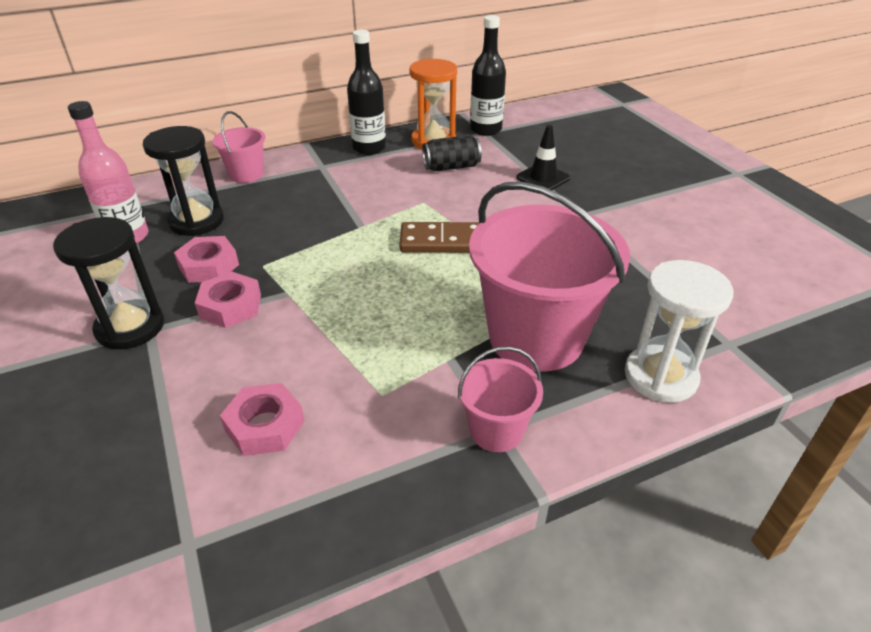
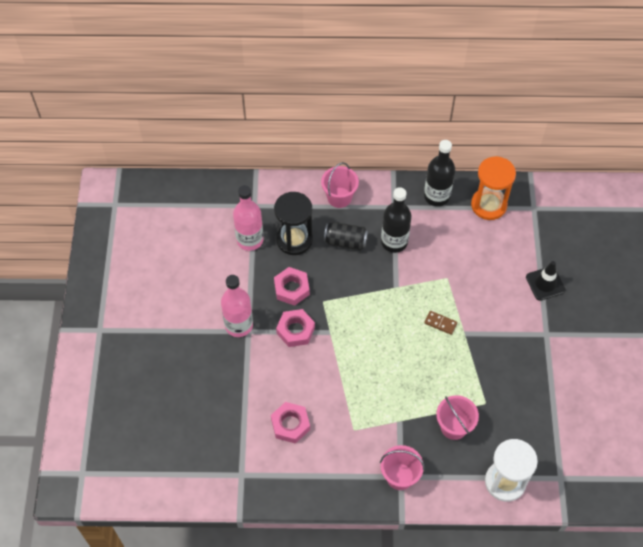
camera: 25 degrees right, 20 degrees up
(130, 327) = (239, 325): black hourglass -> pink bottle
(442, 241) = (440, 323): brown domino -> brown domino, size x0.53
(451, 167) = (486, 244): black can -> black can (345, 242)
(485, 129) = (537, 204): black bottle -> black bottle (394, 242)
(536, 338) = (454, 426): pink bucket -> pink bucket, size x0.49

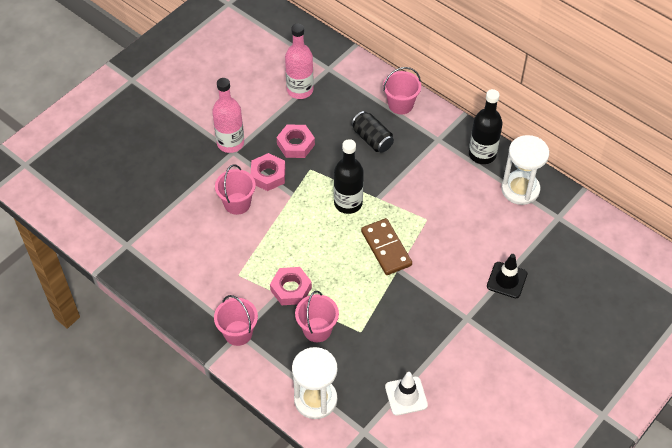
camera: 40 degrees right, 5 degrees down
(290, 424) = (196, 237): pink nut -> pink nut (291, 289)
(294, 240) = (333, 112): black hourglass -> none
(295, 372) = (237, 203): none -> pink bucket
(394, 242) = (411, 164): black bottle -> black bottle (348, 203)
(440, 323) = (386, 248): brown domino -> brown domino, size x1.89
(488, 205) = (520, 189): orange hourglass -> white hourglass
(562, 427) = (406, 396): none -> white traffic cone

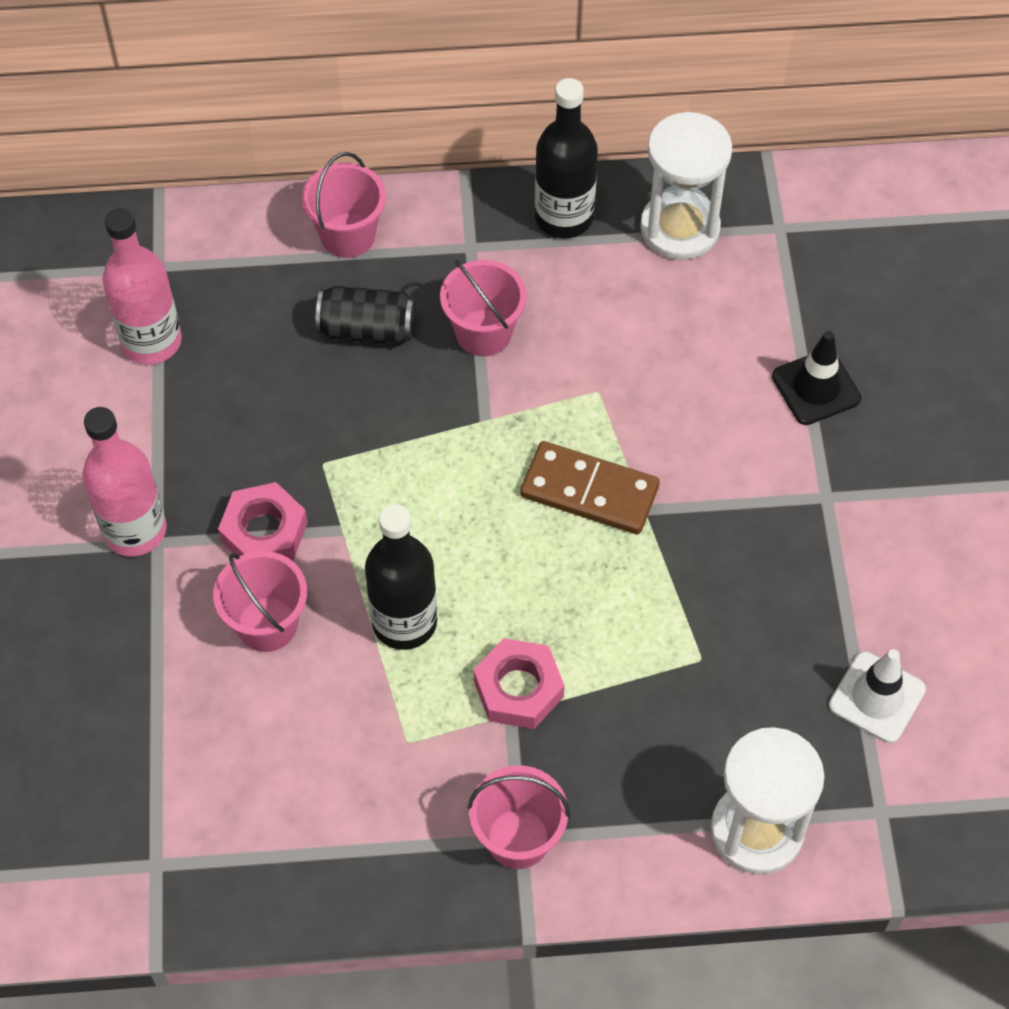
camera: 45 degrees left, 5 degrees up
(295, 144) = (251, 441): pink nut -> none
(317, 329) = (633, 717): pink bucket -> pink bucket (483, 333)
(348, 203) = (448, 468): black bottle -> black bottle (404, 622)

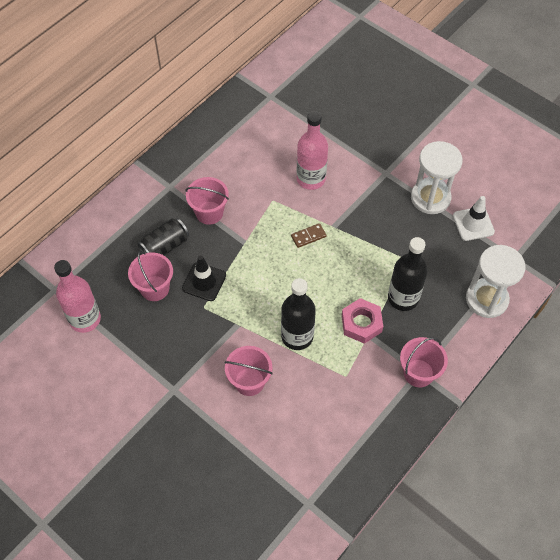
camera: 45 degrees left, 0 degrees up
(135, 530) = (160, 393): pink bottle -> pink bottle (311, 179)
(264, 532) = (210, 350): pink nut -> none
(348, 235) = (118, 218): pink bucket -> pink bucket (155, 288)
(564, 217) = (192, 150): black bottle -> black bottle (403, 298)
(589, 491) = (308, 236): brown domino -> brown domino, size x0.53
(680, 228) = (237, 122): white hourglass -> white hourglass (430, 198)
(816, 387) = (342, 140): black traffic cone -> black traffic cone (204, 282)

